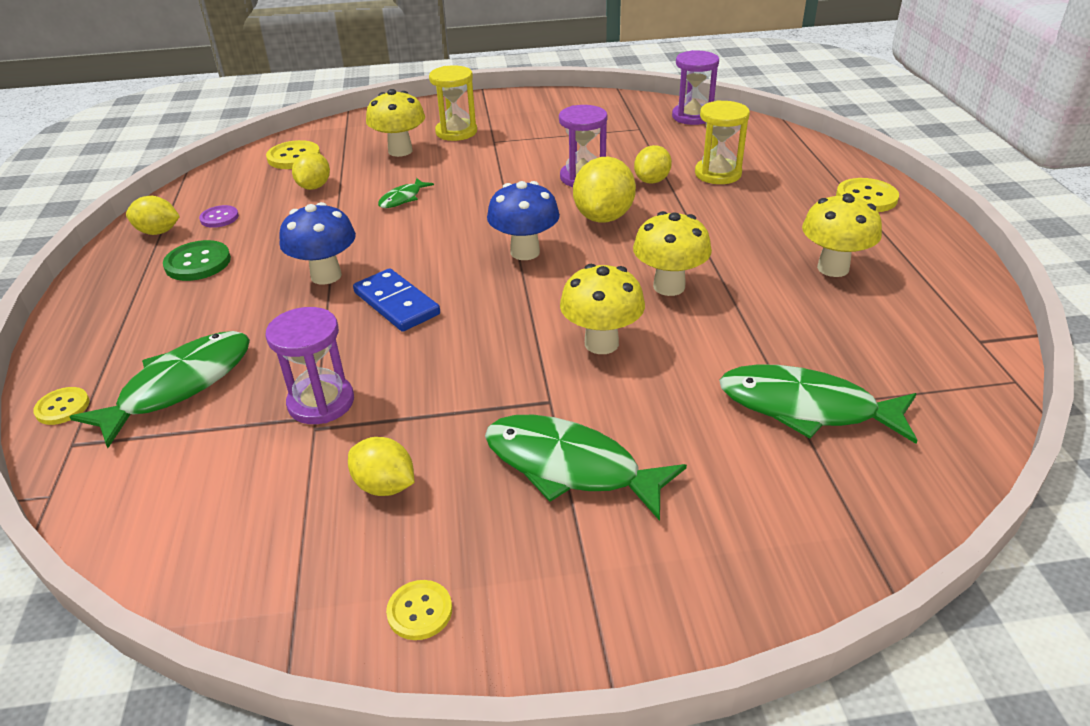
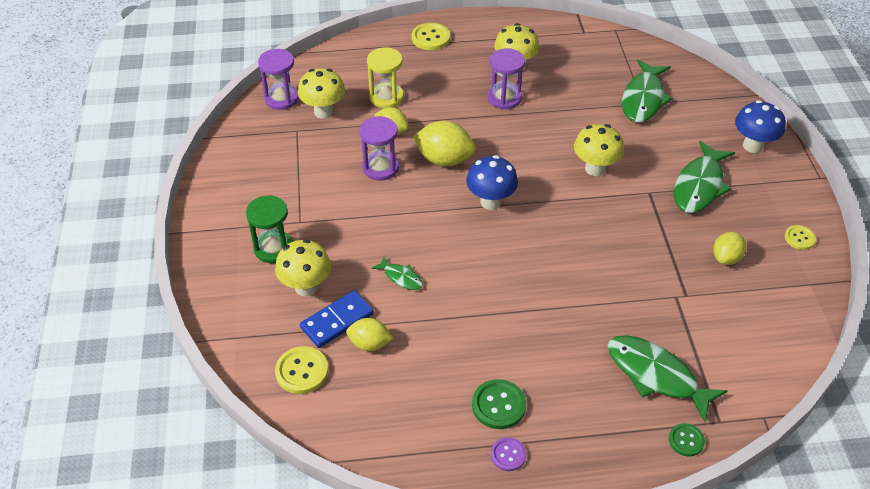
camera: 90 degrees left, 10 degrees up
(62, 407) = (686, 440): yellow button -> green button
(158, 232) = (443, 452): yellow lemon -> none
(219, 218) = (421, 408): purple button -> purple button (508, 455)
(321, 402) = (663, 295): purple hourglass -> purple hourglass (504, 98)
(326, 276) = (520, 313): blue mushroom -> blue mushroom (752, 146)
(397, 303) = (555, 268): blue domino -> blue domino (337, 321)
(456, 132) = (273, 248): yellow hourglass -> green hourglass
(669, 286) = (534, 136): yellow mushroom -> yellow mushroom (323, 112)

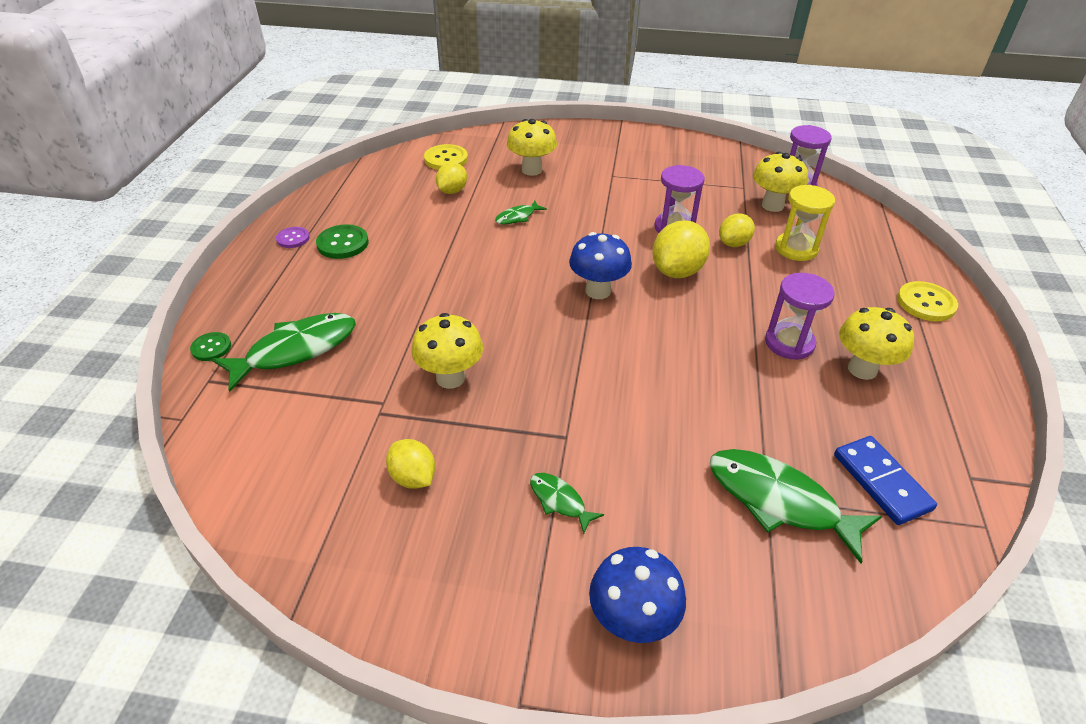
camera: 105 degrees right, 5 degrees down
(273, 248) = (584, 160): green hourglass -> none
(337, 321) = (486, 179): blue domino -> blue domino (881, 482)
(595, 169) = (628, 394): yellow mushroom -> yellow mushroom (450, 378)
(699, 185) = (559, 501): green fish -> green fish, size x0.49
(799, 238) = (401, 591): yellow button -> none

